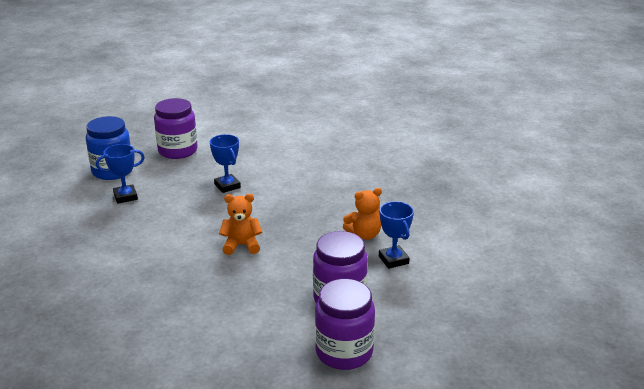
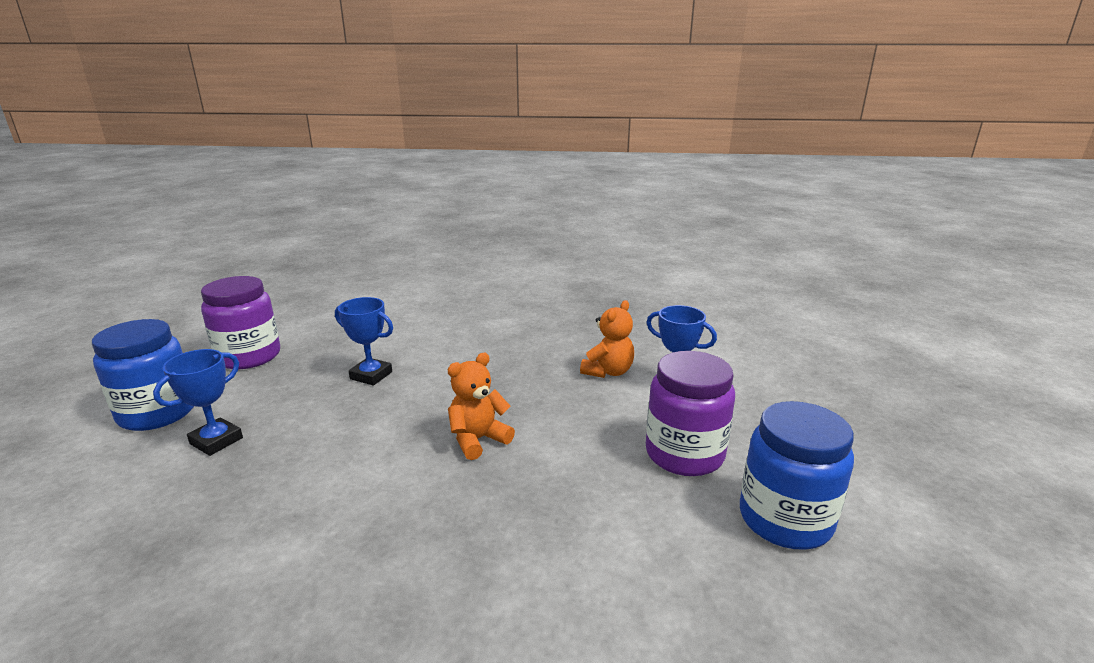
camera: 35 degrees left, 5 degrees down
(344, 352) = (785, 519): purple jar -> blue jar

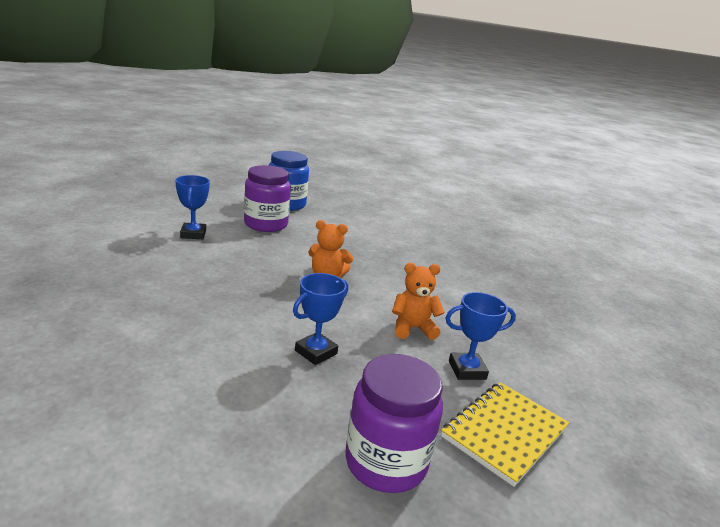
camera: 135 degrees left, 0 degrees up
(157, 413) = (504, 433): blue jar -> yellow notebook
(371, 375) = (316, 352): blue trophy -> blue trophy turned 60 degrees clockwise
(608, 372) = (195, 256): orange teddy bear -> orange teddy bear (412, 328)

